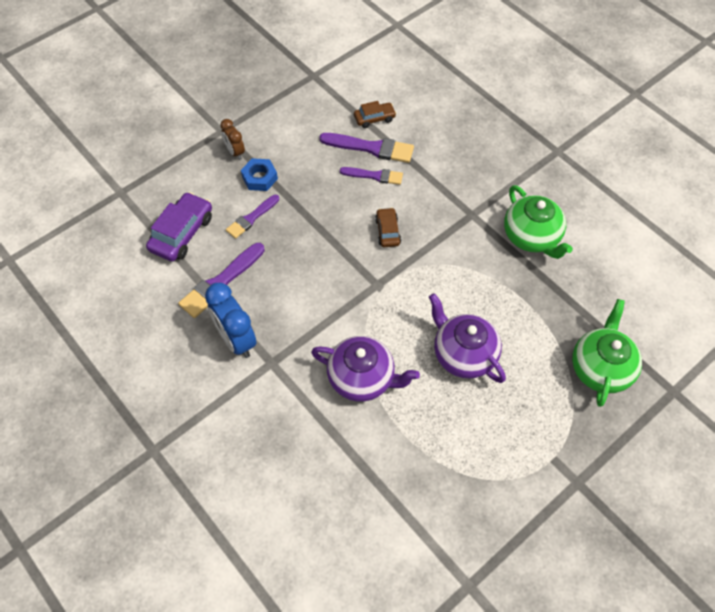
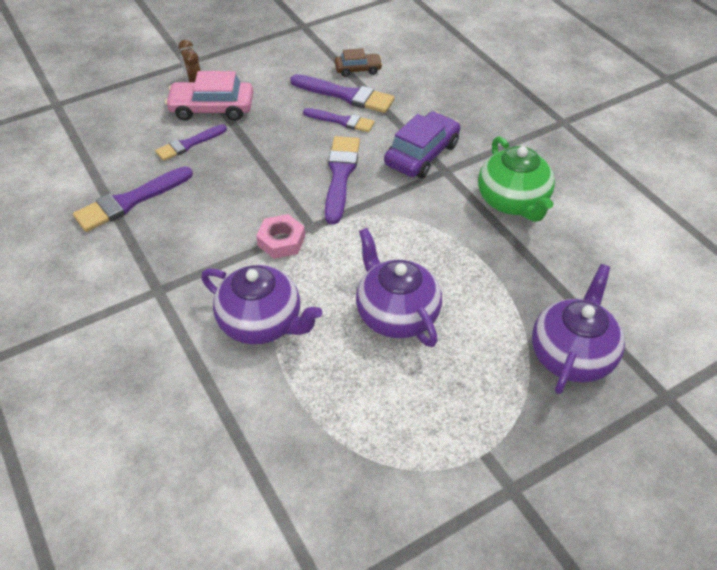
camera: 10 degrees right, 10 degrees down
(182, 233) = (106, 149): purple car -> purple car (422, 154)
(236, 339) = (125, 260): blue clock -> none
(260, 178) = (212, 108): blue nut -> pink car
(356, 302) = (281, 241): none -> pink nut
(387, 231) = (340, 175): brown car -> purple brush
(600, 368) = (571, 355): green teapot -> purple teapot

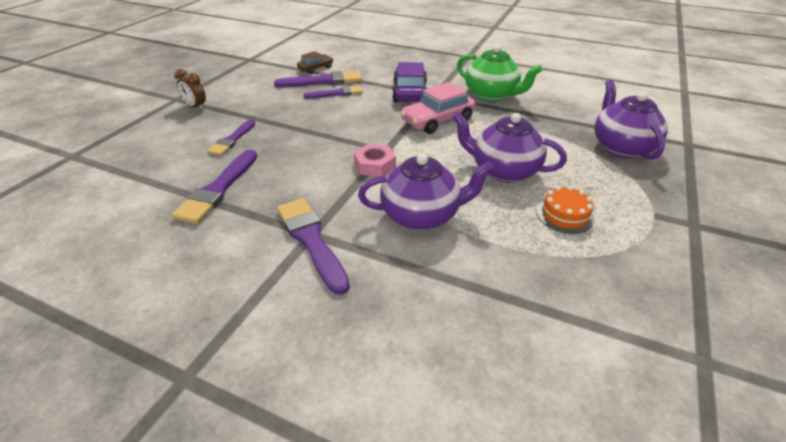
camera: 35 degrees left, 10 degrees down
(212, 108) = (228, 116): pink car -> pink car (437, 120)
(340, 175) = (371, 118): purple brush -> purple brush (311, 240)
(391, 399) = (564, 215): none -> orange cake

